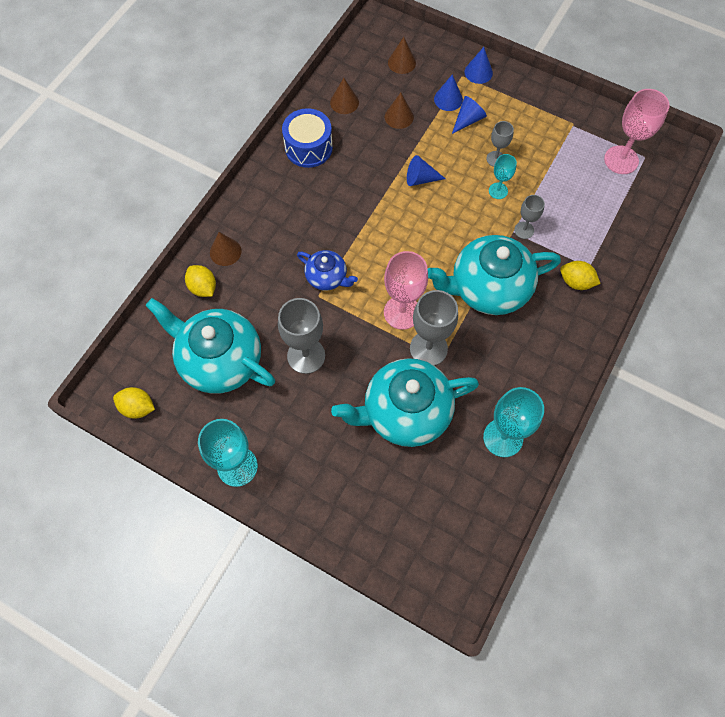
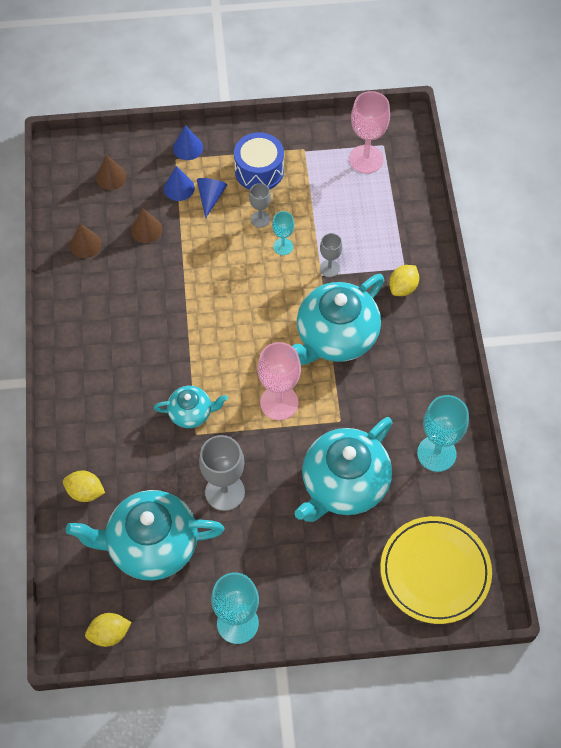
camera: 35 degrees left, 5 degrees down
(225, 252) = (81, 447): brown cone -> none
(308, 147) = (84, 306): blue drum -> blue drum (259, 171)
(327, 277) = (191, 413): blue teapot -> turquoise teapot
(420, 179) = (208, 275): blue cone -> none
(428, 348) = (324, 419): grey goblet -> none
(428, 536) = (435, 571): none -> yellow plate
(576, 282) = (403, 287): yellow lemon -> yellow lemon turned 45 degrees counterclockwise

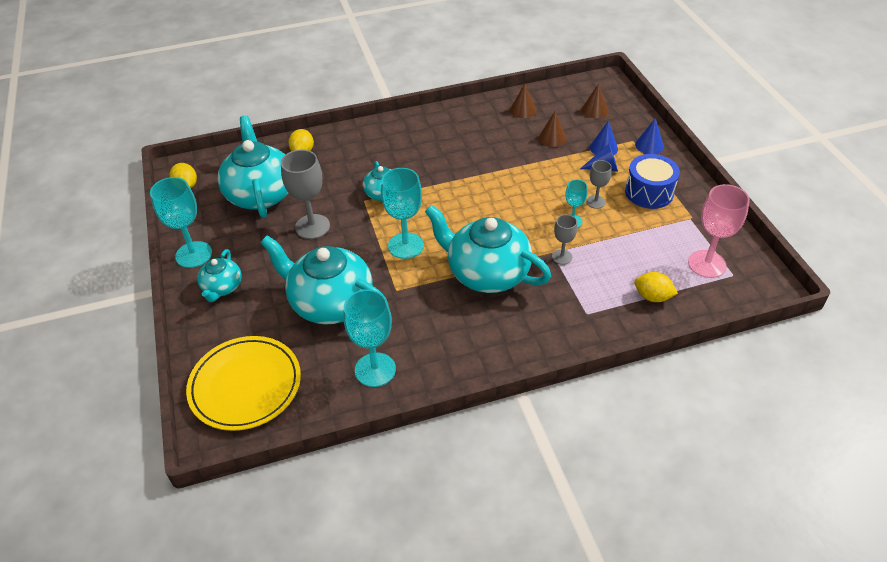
camera: 80 degrees right, 15 degrees down
(279, 402) = (406, 246): pink goblet -> turquoise goblet
(297, 592) = (222, 287): none -> turquoise teapot
(403, 287) = (562, 315): yellow lemon -> yellow lemon (652, 297)

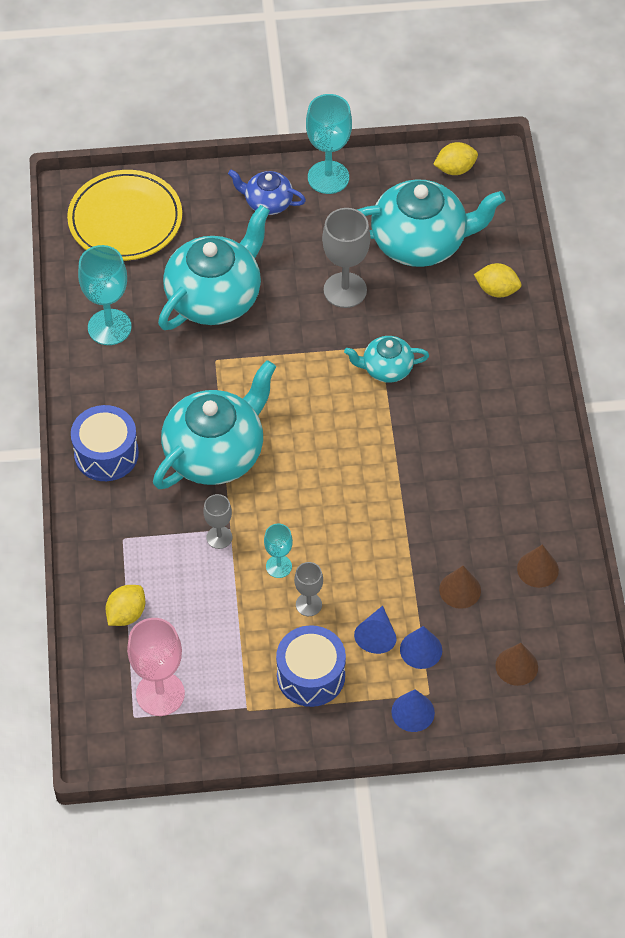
camera: 100 degrees right, 10 degrees up
(222, 287) = (267, 202): turquoise teapot -> blue teapot
(406, 246) = (285, 379): turquoise goblet -> none
(510, 342) = (106, 454): none -> blue drum

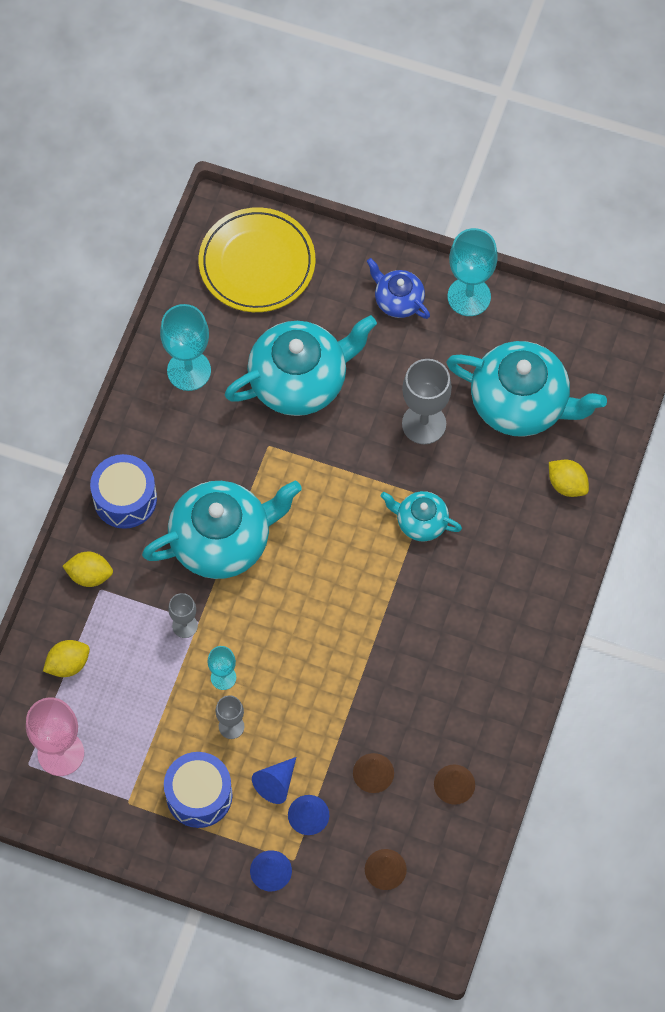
camera: 25 degrees right, 10 degrees up
(455, 169) = (595, 338): yellow lemon -> yellow lemon (89, 575)

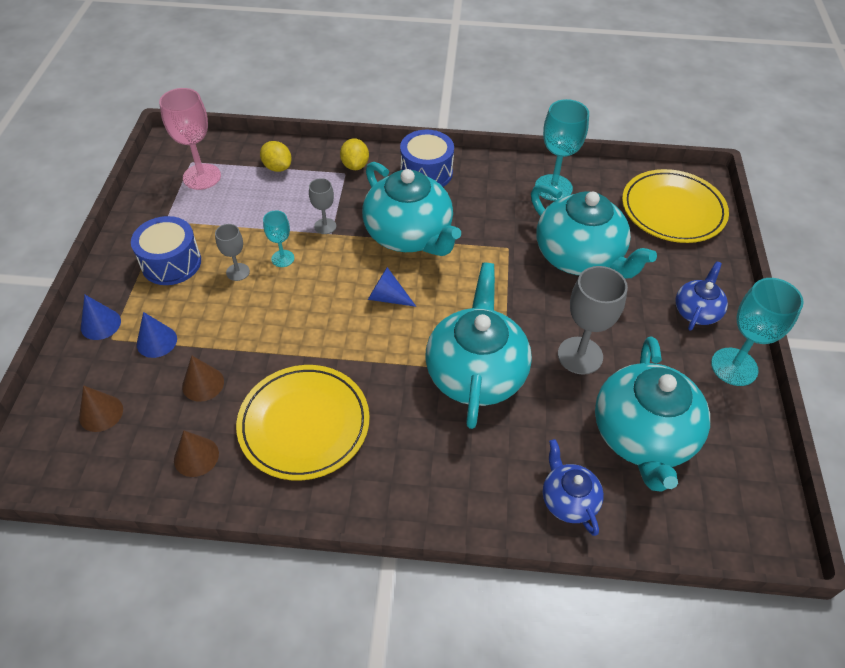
camera: 75 degrees right, 15 degrees down
(276, 783) = (186, 312): blue cone -> blue cone (387, 297)
(421, 522) = (476, 372): turquoise teapot -> turquoise teapot, size x1.94
(442, 685) = (304, 424): none -> yellow plate
(567, 484) = (568, 500): yellow lemon -> blue teapot

